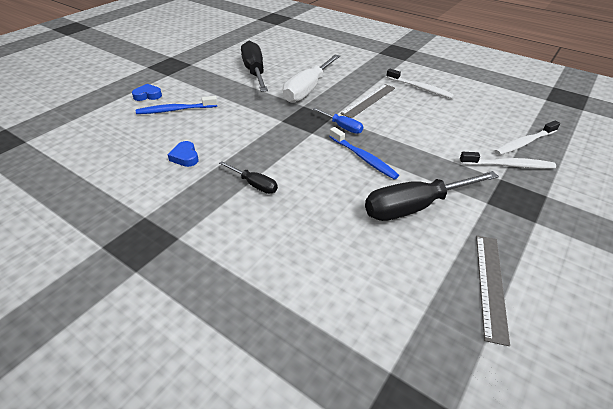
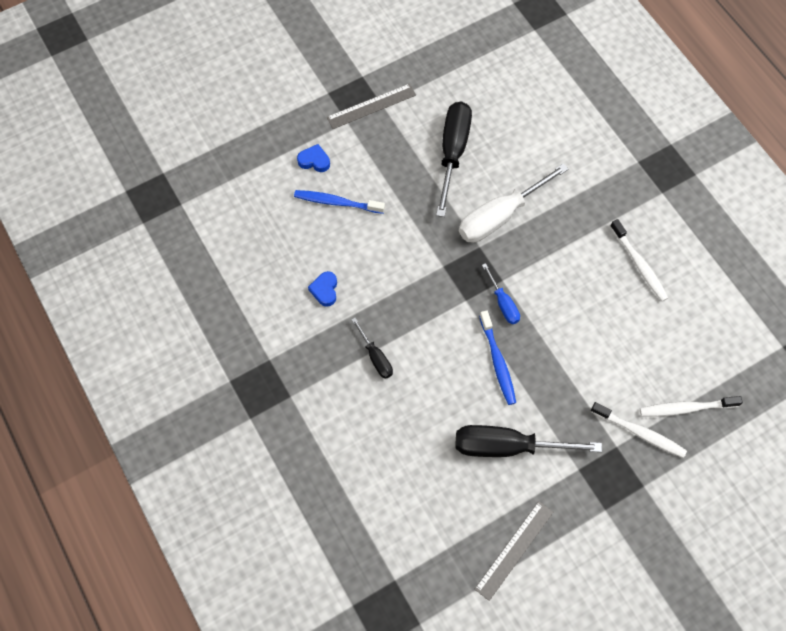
camera: 25 degrees right, 25 degrees up
(368, 100) = (560, 265): grey ruler -> grey ruler (371, 106)

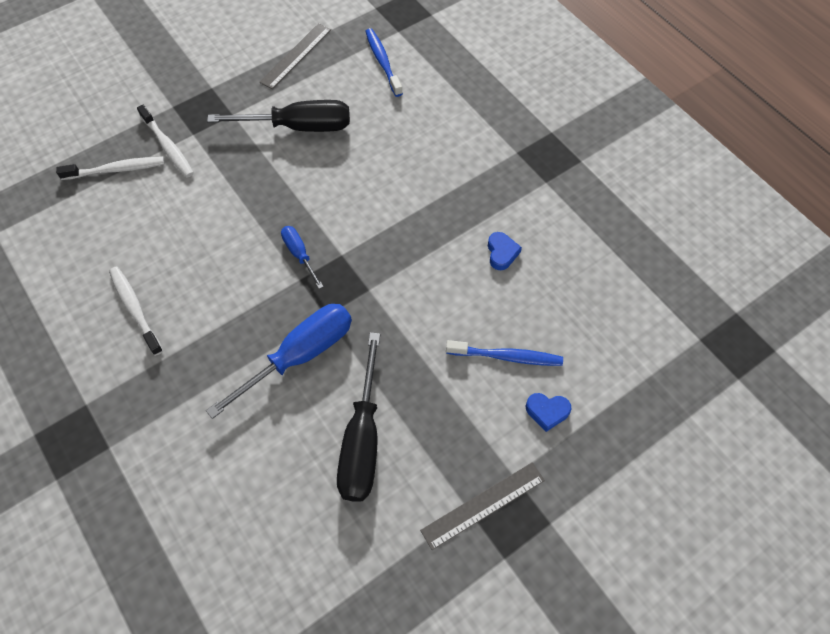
camera: 175 degrees right, 5 degrees down
(375, 357) = (436, 192): black screwdriver -> none
(498, 361) = (307, 197): blue toothbrush -> blue toothbrush (382, 62)
(500, 215) = (299, 356): white screwdriver -> blue screwdriver
(639, 432) = (168, 146): white toothbrush -> white toothbrush turned 150 degrees counterclockwise

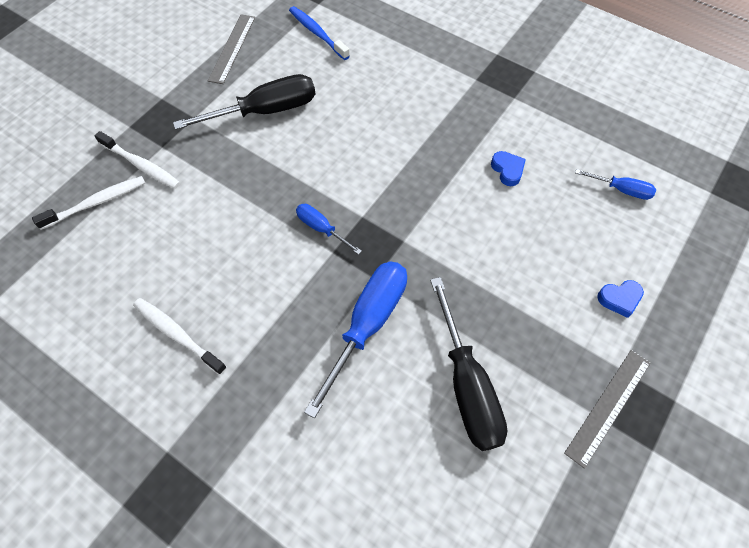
camera: 20 degrees left, 0 degrees up
(506, 356) = (559, 261): blue toothbrush -> none
(606, 307) = (621, 190): none -> blue screwdriver

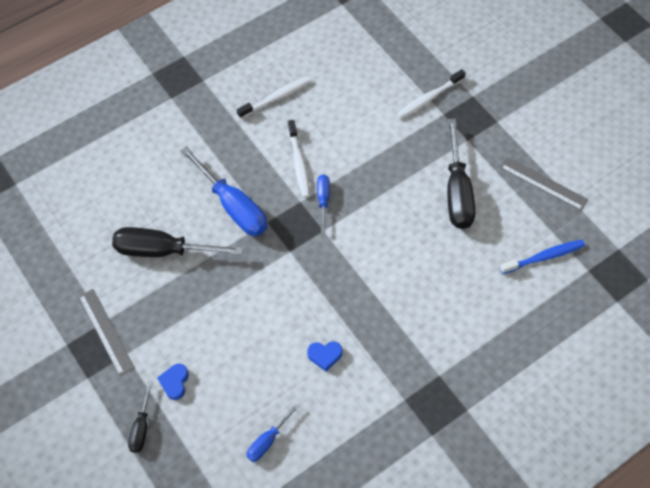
camera: 110 degrees right, 0 degrees up
(96, 203) = (403, 67): white toothbrush -> white toothbrush (299, 163)
(321, 228) = (323, 200): blue screwdriver -> blue screwdriver turned 60 degrees counterclockwise
(687, 312) = (141, 427): none -> black screwdriver

